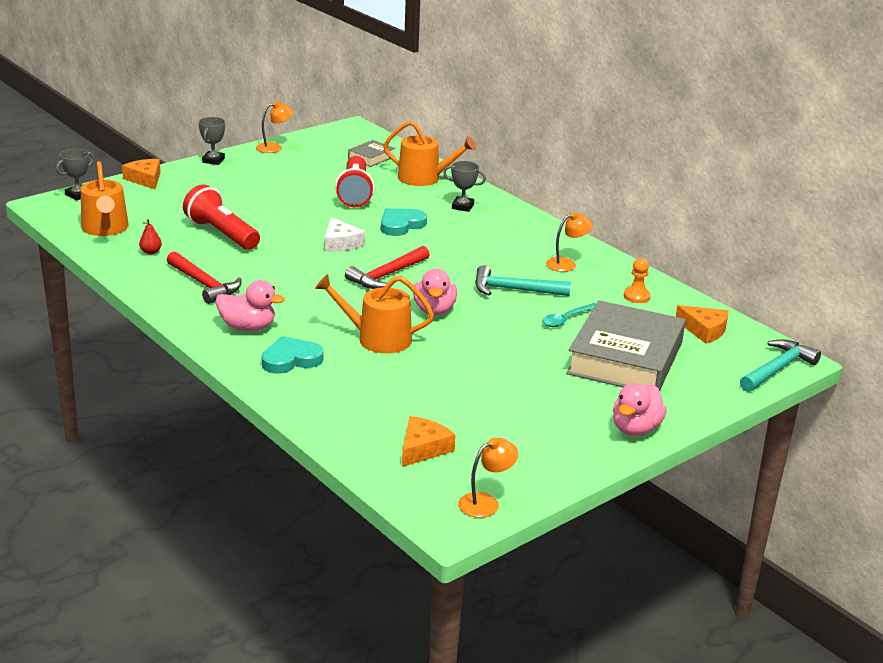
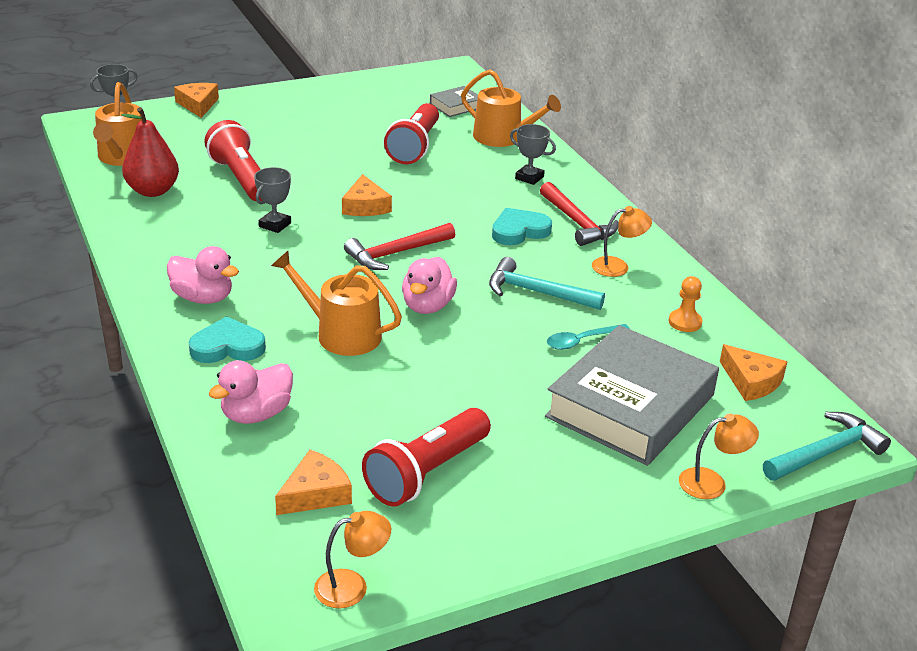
camera: 15 degrees right, 5 degrees up
(151, 252) = (153, 191): red pear -> red pear, size x2.22
(204, 284) = (186, 237): red hammer -> red hammer (577, 223)
(213, 160) = (282, 91): grey trophy -> grey trophy (275, 225)
(274, 147) = (356, 83): orange lamp -> orange lamp (712, 482)
(340, 243) = (365, 206): white cheese -> orange cheese
(401, 225) = (446, 192): turquoise heart -> turquoise heart (519, 231)
(498, 423) = (426, 473): none -> red flashlight
(635, 429) = (596, 511): pink duck -> pink duck (256, 414)

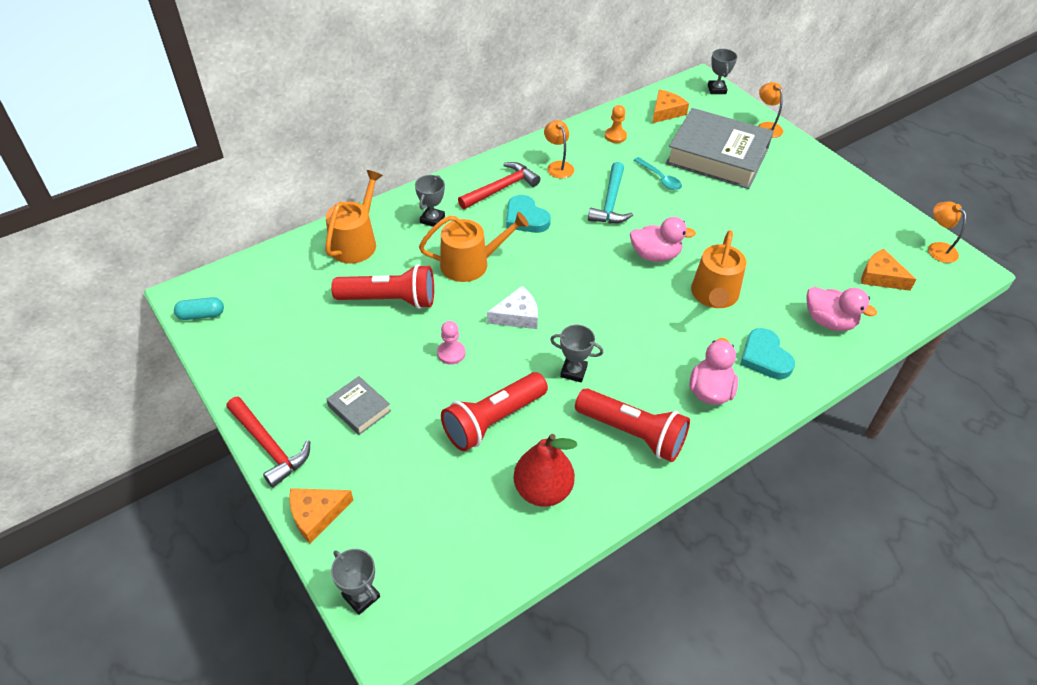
camera: 100 degrees left, 15 degrees up
(122, 157) = (475, 548): orange watering can -> orange watering can (470, 264)
(331, 168) = (451, 353): none -> pink pawn
(365, 206) = (517, 315): orange cheese -> white cheese
(396, 253) = (589, 283): red hammer -> red hammer (269, 446)
(426, 473) = (831, 232): red flashlight -> red flashlight (633, 433)
(428, 73) = (201, 315): none -> turquoise capsule
(456, 106) = (288, 282): grey book -> grey book (359, 408)
(826, 452) = (716, 89): turquoise hammer -> grey trophy

